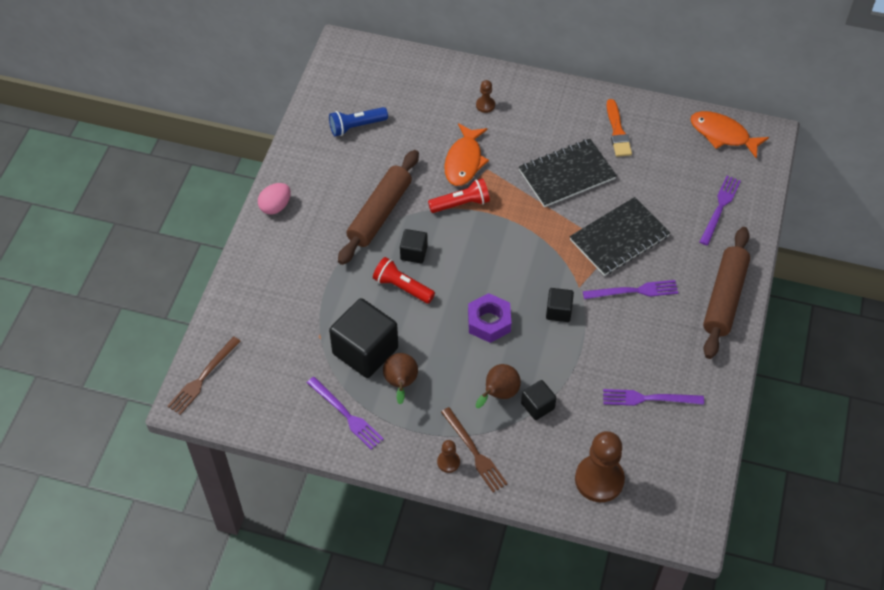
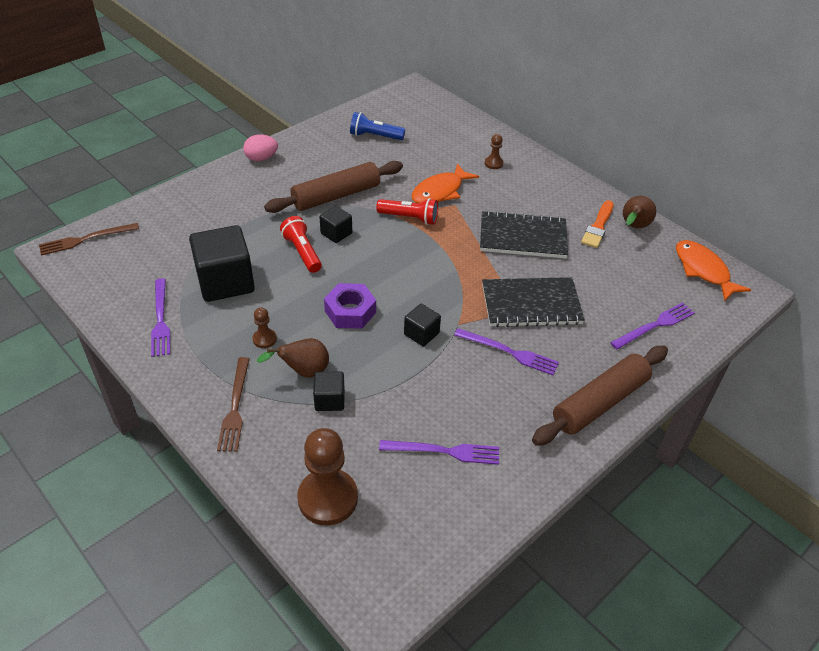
camera: 30 degrees right, 10 degrees down
(401, 384) = (228, 320): brown pear -> brown pear (633, 227)
(448, 462) = (204, 403): brown pawn -> brown pawn (264, 339)
(648, 398) = (444, 451): purple fork -> purple fork turned 150 degrees clockwise

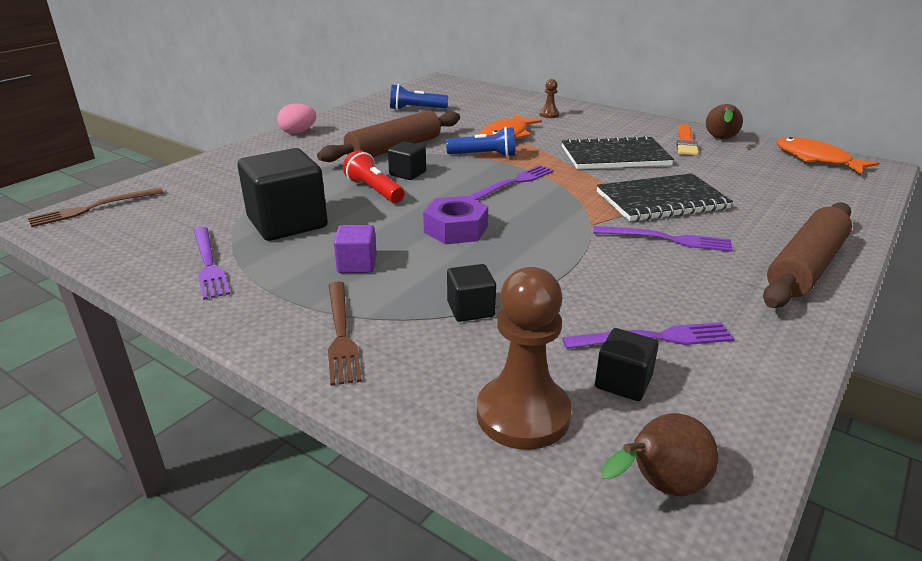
camera: 10 degrees left, 15 degrees down
(264, 339) = (357, 264): brown pawn -> purple cube
(304, 372) = (422, 287): brown pear -> brown pear (660, 486)
(409, 218) = (484, 155): red flashlight -> blue flashlight
(421, 334) = (553, 237): black cube -> black cube (623, 382)
(655, 325) = (807, 201): purple fork -> purple fork (513, 183)

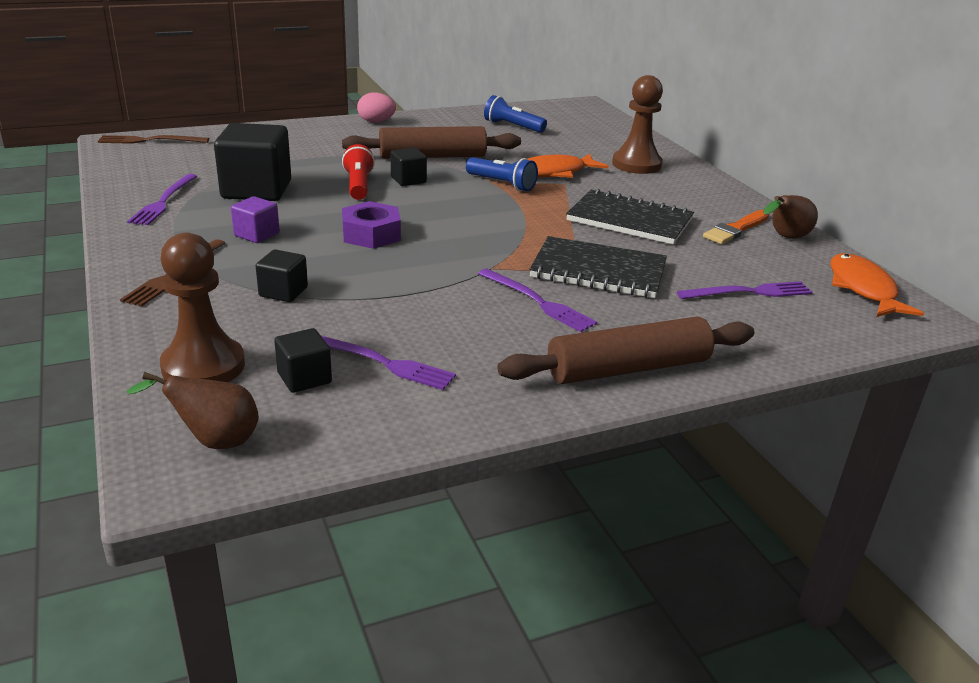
camera: 30 degrees right, 0 degrees up
(513, 183) = (486, 214): purple fork -> purple fork (749, 292)
(549, 115) = (636, 164): brown pawn -> brown pawn, size x2.13

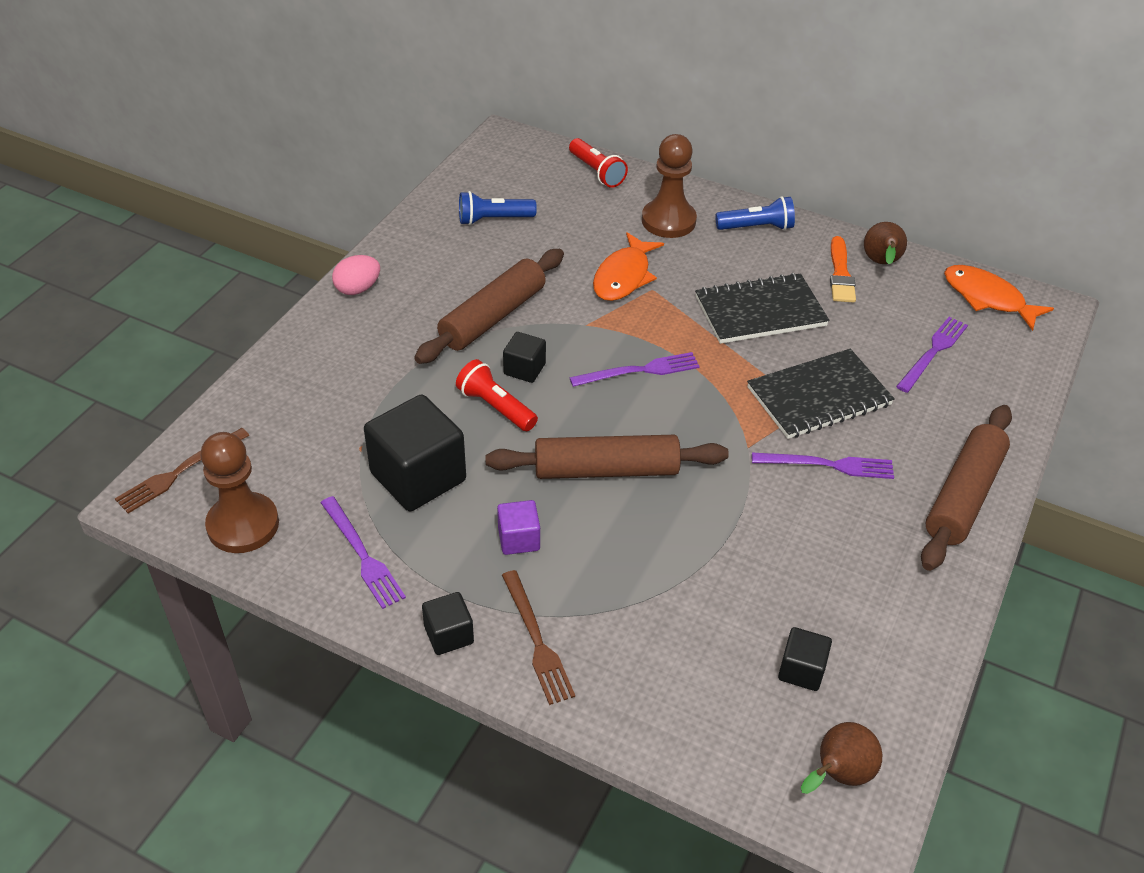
camera: 40 degrees left, 15 degrees up
(203, 366) = (722, 717): brown pawn -> brown pawn (243, 525)
(283, 292) = (650, 593): black cube -> black cube (449, 635)
(371, 234) = (606, 470): purple nut -> brown rolling pin
(382, 362) = (824, 613): purple fork -> purple fork (639, 371)
(502, 184) = (606, 323): blue flashlight -> blue flashlight (756, 227)
(623, 133) = (597, 172): none -> red flashlight

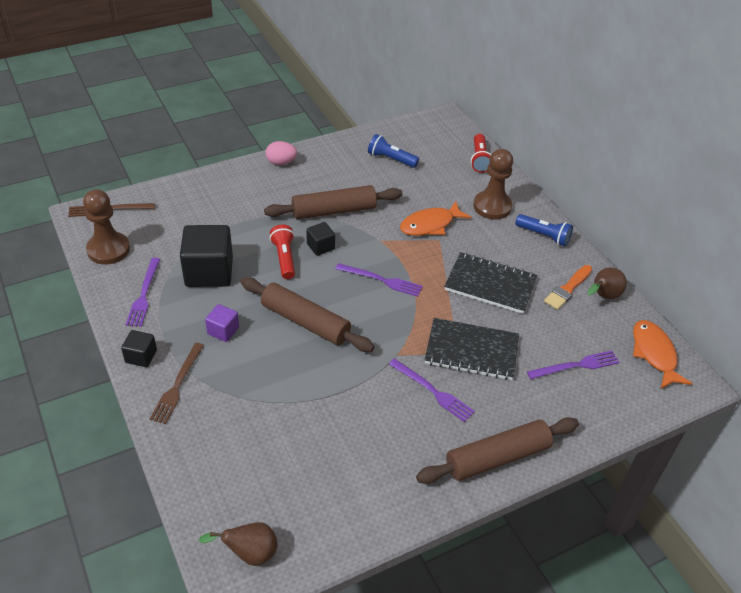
camera: 35 degrees right, 0 degrees up
(801, 670) = (291, 488): black cube -> none

